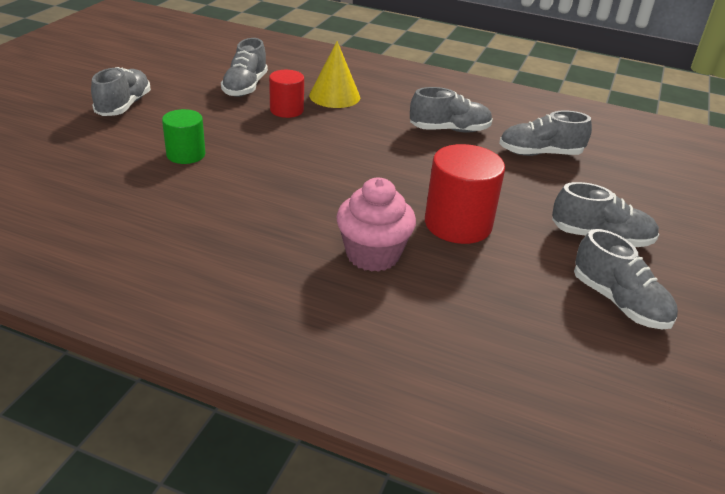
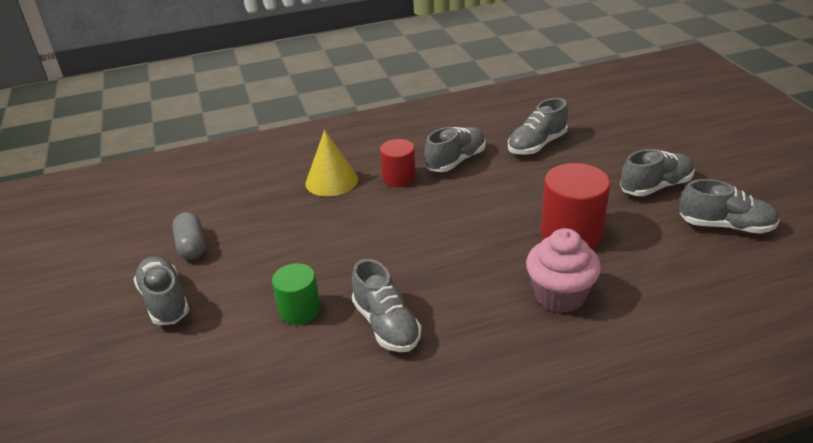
camera: 35 degrees left, 0 degrees up
(186, 86) = (192, 246): none -> grey capsule
(245, 87) = (246, 216): grey shoe -> grey shoe (386, 325)
(286, 110) = (314, 216): red cylinder -> red cylinder (399, 178)

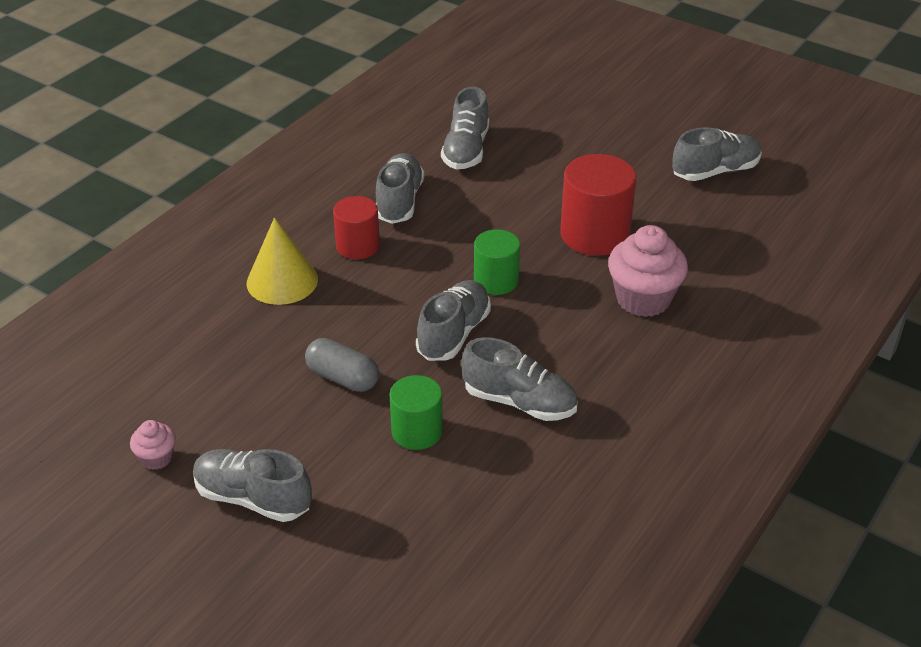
camera: 40 degrees left, 5 degrees up
(149, 251) = (157, 458): none -> pink cupcake
(192, 246) = (204, 427): grey capsule -> grey capsule (342, 377)
(463, 235) = (496, 280): none -> green cylinder
(655, 186) = (622, 154): grey shoe -> grey shoe (454, 334)

